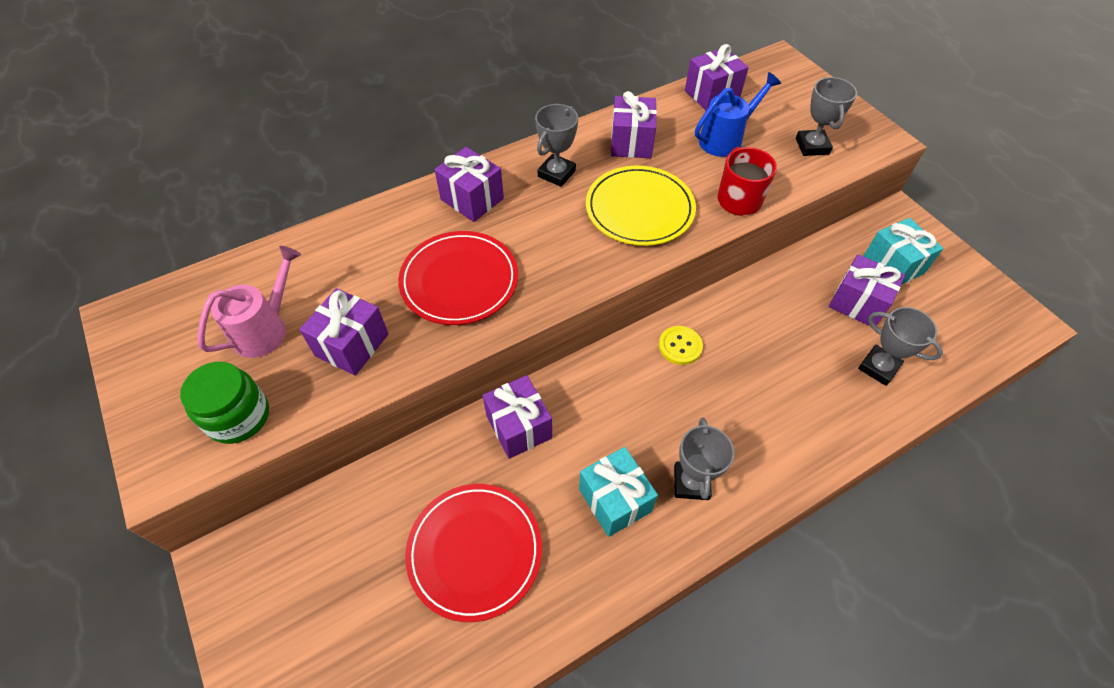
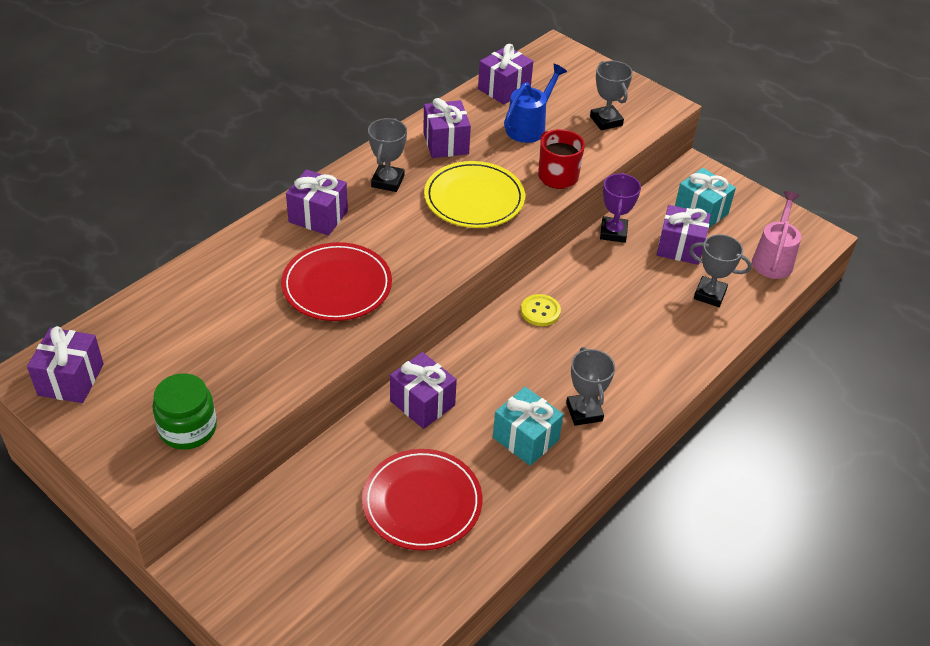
camera: 20 degrees left, 10 degrees down
(266, 328) = (176, 357): pink watering can -> pink watering can (773, 259)
(352, 345) = (263, 354): purple gift -> purple gift (71, 379)
(787, 270) = (613, 232): none -> purple trophy

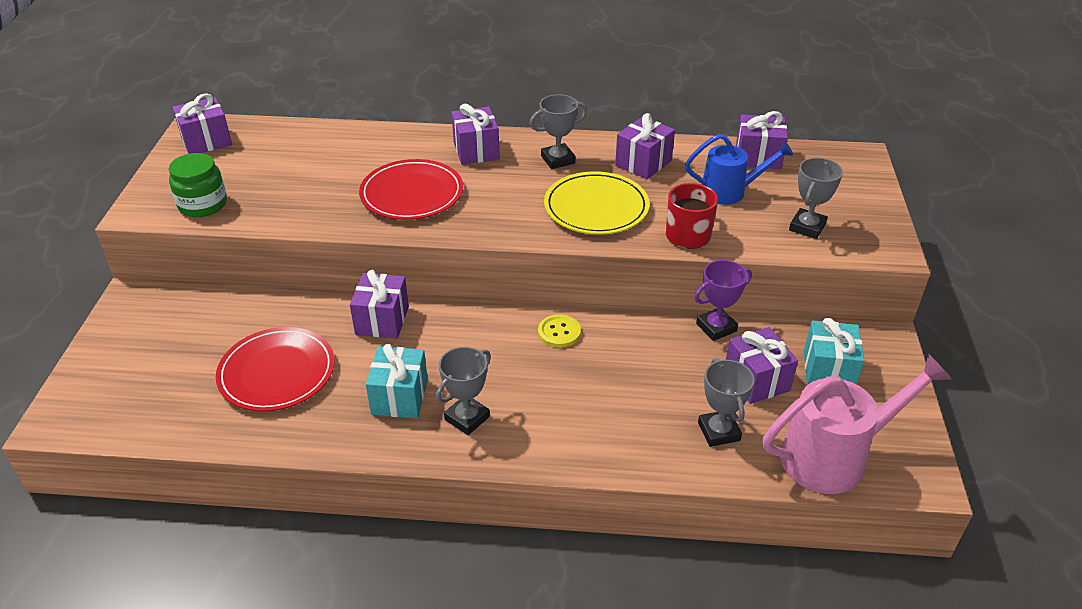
camera: 55 degrees right, 5 degrees down
(773, 259) = (835, 456): pink watering can -> pink watering can, size x1.53

